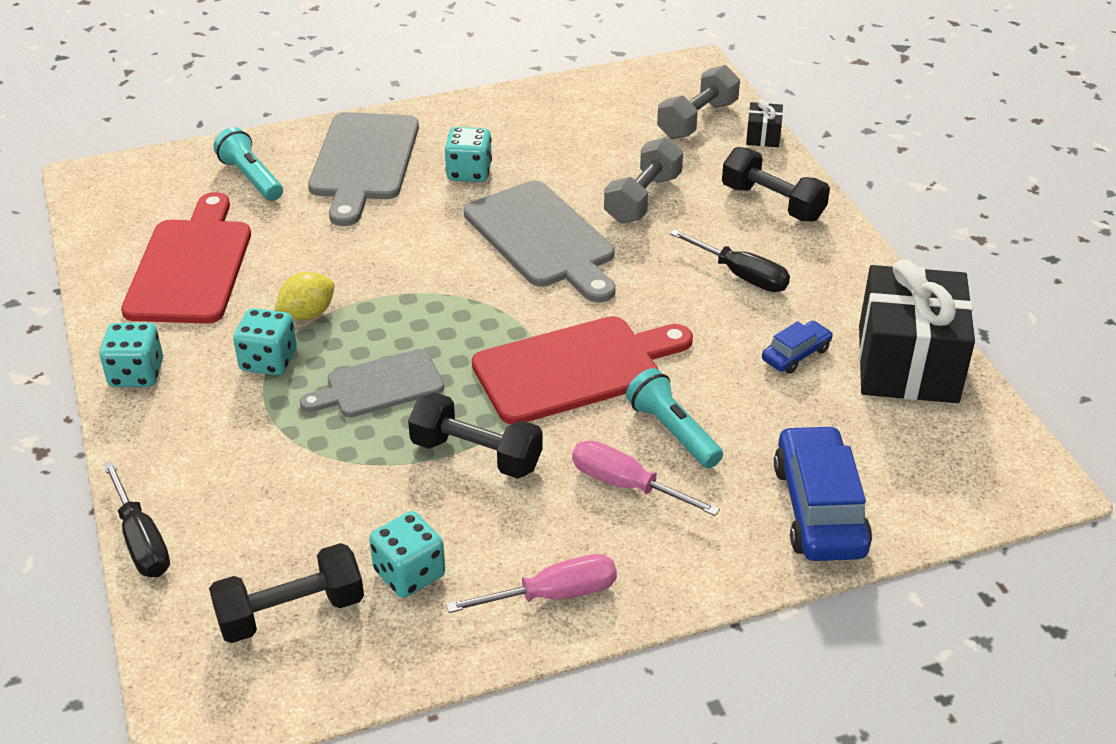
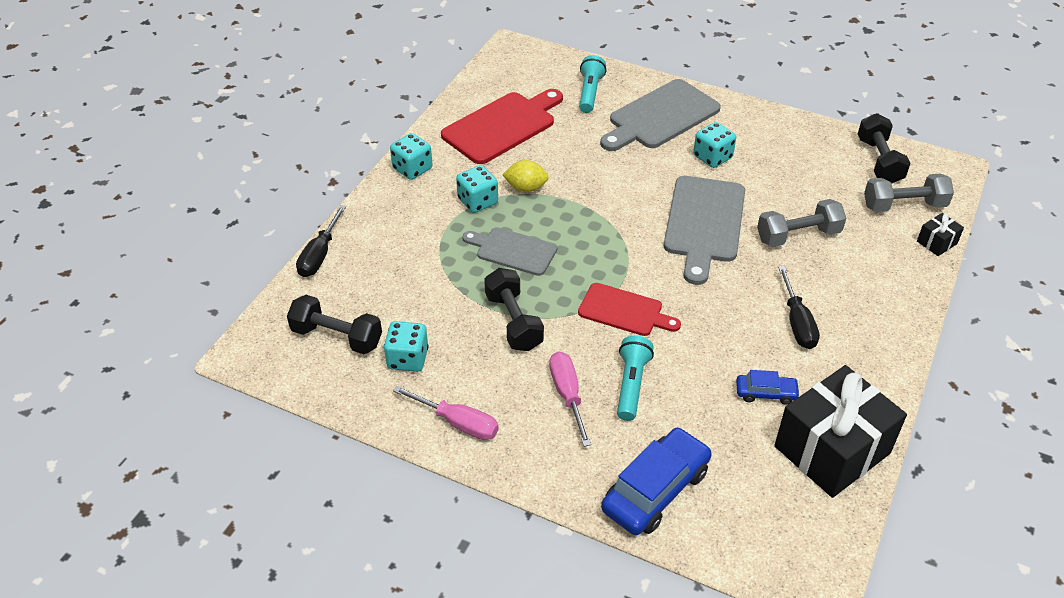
camera: 45 degrees right, 5 degrees up
(575, 369) = (624, 311): red cutting board -> red cutting board, size x0.62
(772, 203) = (882, 290): black dumbbell -> black dumbbell (879, 161)

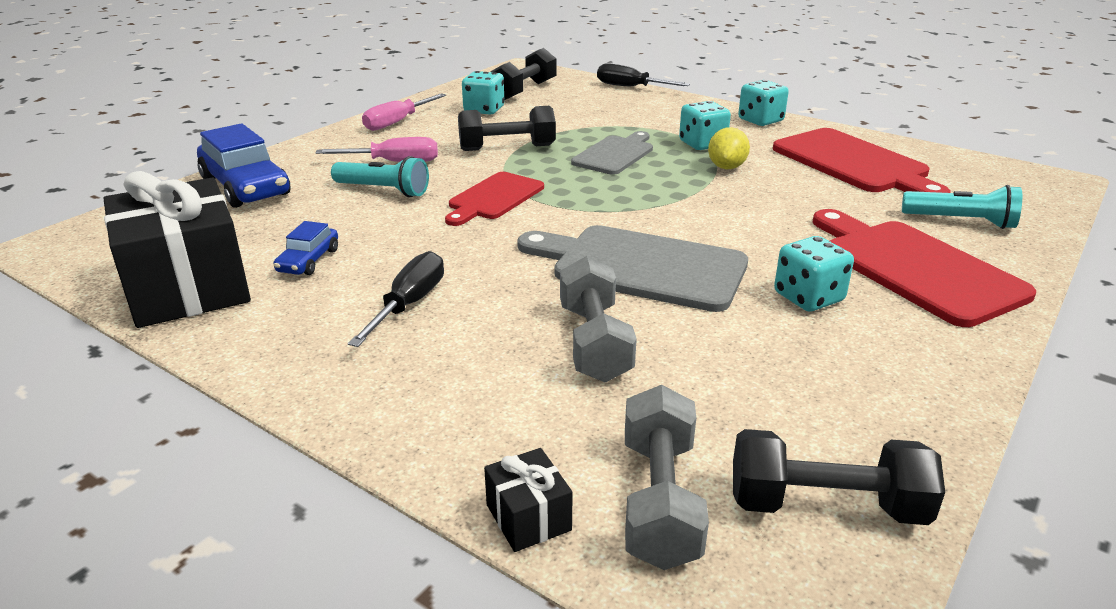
camera: 100 degrees right, 15 degrees down
(660, 116) = (915, 268): grey cutting board -> red cutting board
(797, 322) = (409, 304): black screwdriver -> black screwdriver turned 105 degrees clockwise

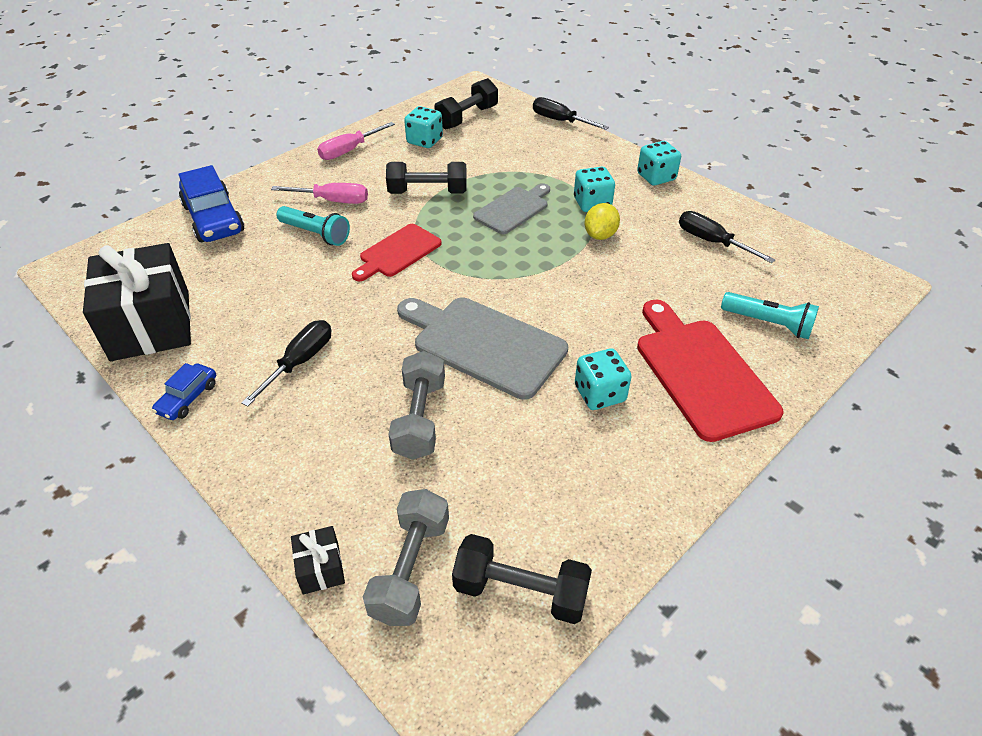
camera: 10 degrees right, 15 degrees up
(308, 261) = (240, 307): blue car -> blue car (188, 398)
(854, 163) = (712, 242): red cutting board -> black screwdriver

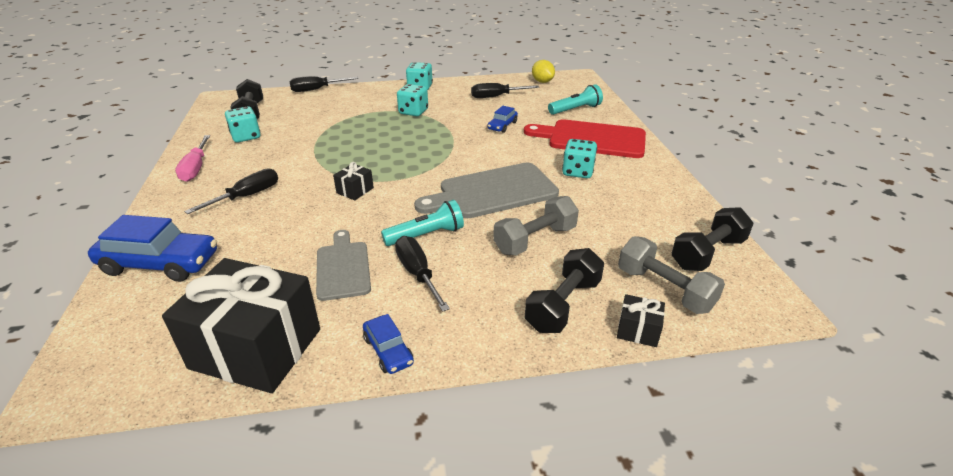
camera: 55 degrees left, 10 degrees down
(316, 234) = (275, 217): turquoise flashlight -> turquoise flashlight (426, 235)
(332, 201) = (246, 196): pink screwdriver -> black screwdriver
(397, 252) = (355, 190): red cutting board -> black gift
(420, 418) = (535, 240): grey dumbbell -> grey dumbbell turned 75 degrees counterclockwise
(428, 192) = (307, 156): black dumbbell -> black dumbbell (563, 305)
(513, 209) = (378, 135): grey cutting board -> grey cutting board (343, 267)
(600, 235) = (445, 120): yellow lemon -> yellow lemon (542, 81)
(641, 282) = (502, 126): none -> blue car

